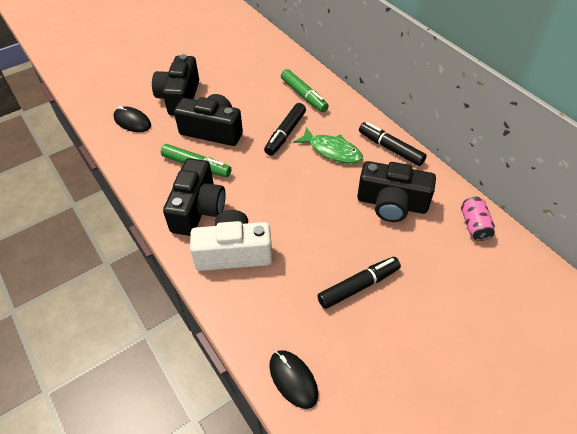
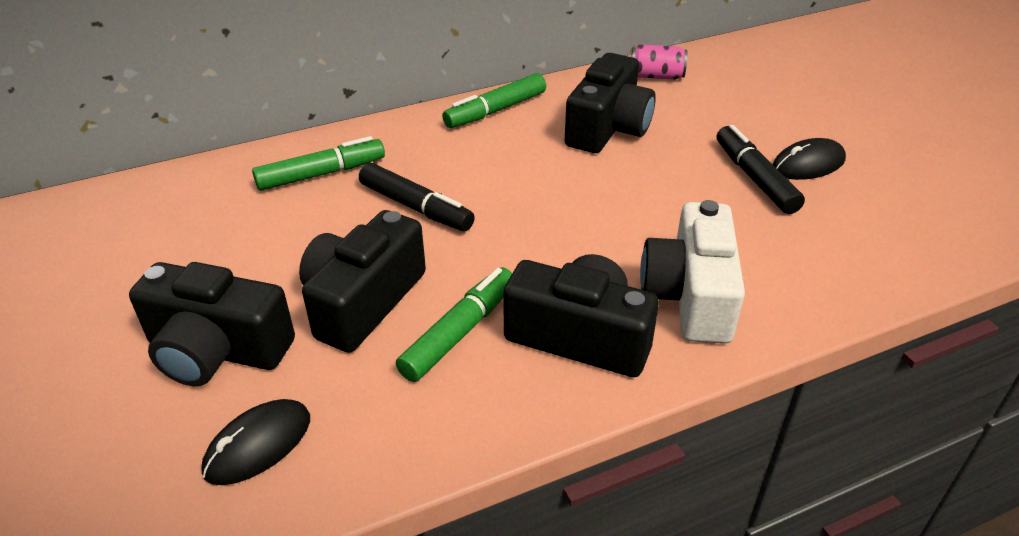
camera: 80 degrees left, 10 degrees down
(293, 379) = (914, 255): black mouse -> black mouse (808, 164)
(332, 150) = (479, 163): green fish -> none
(390, 148) = (495, 110): black marker -> green marker

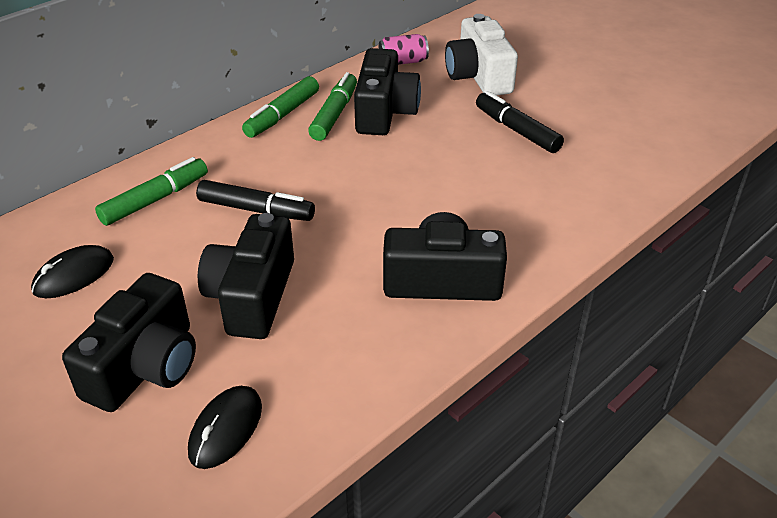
camera: 20 degrees left, 0 degrees up
(217, 350) = (145, 366): black camera -> black camera turned 60 degrees counterclockwise
(459, 332) = (346, 301): green marker -> green marker (334, 114)
(690, 296) = (509, 231): white camera -> white camera (478, 76)
(808, 164) = (551, 112): black mouse -> black mouse (74, 275)

